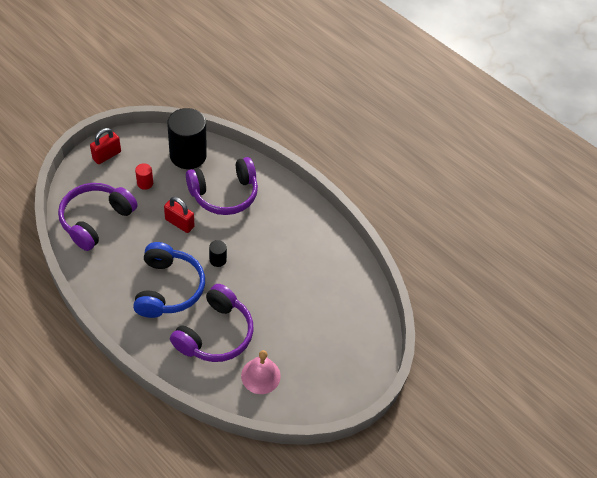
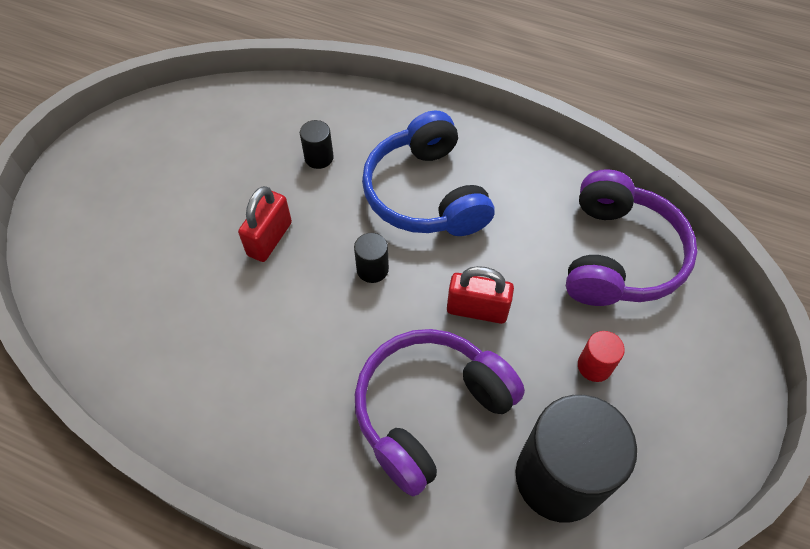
camera: 165 degrees right, 5 degrees up
(107, 155) = (712, 397): red padlock -> red padlock (269, 239)
(215, 334) = (319, 158): purple headphones -> black cylinder
(260, 375) = (228, 129): pink bell -> none

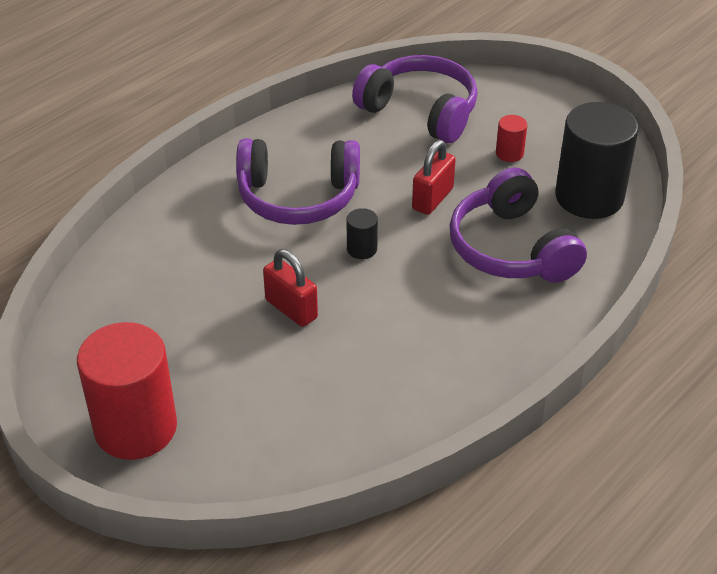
camera: 70 degrees left, 15 degrees down
(102, 180) = (136, 428): none -> red cylinder
(319, 158) = (212, 255): black cylinder -> none
(425, 193) = (298, 197): blue headphones -> purple headphones

